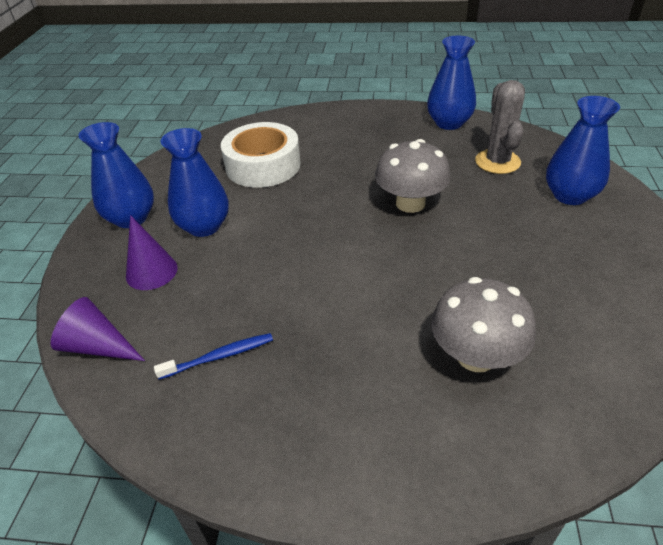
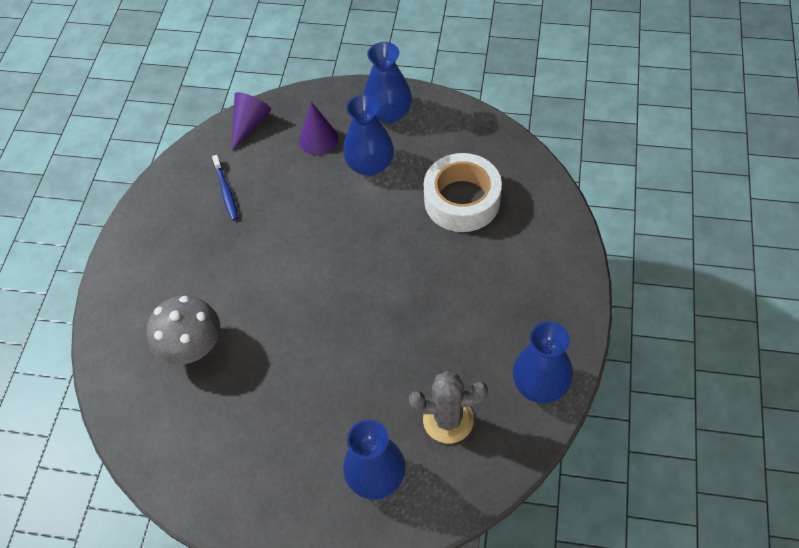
camera: 95 degrees right, 15 degrees up
(410, 203) = (382, 324): grey mushroom -> none

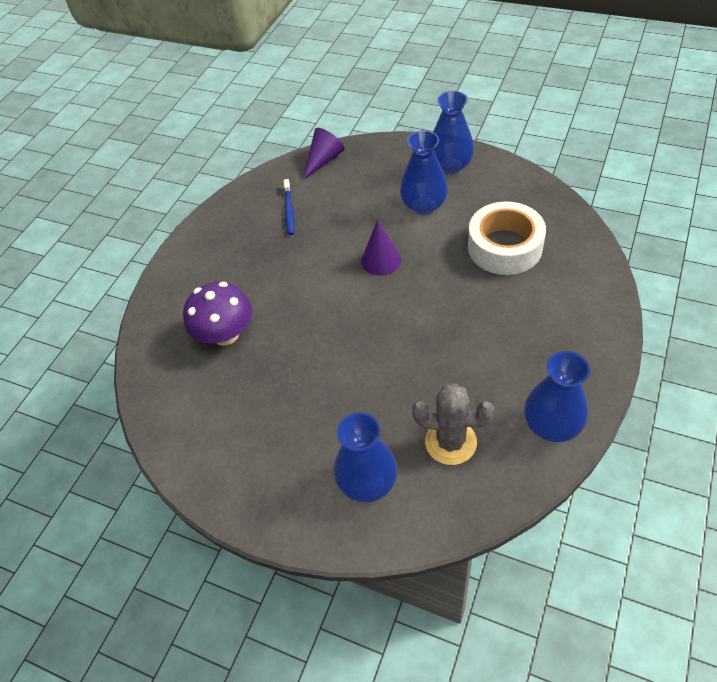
camera: 15 degrees right, 5 degrees down
(192, 346) = (225, 334): grey mushroom -> purple mushroom
(318, 139) = (381, 179): purple cone -> purple cone (381, 260)

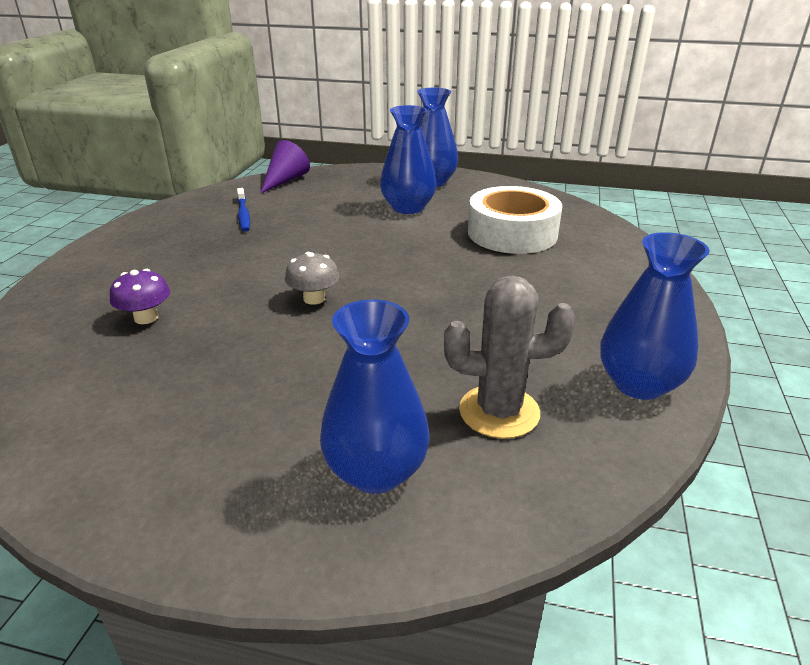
camera: 15 degrees left, 20 degrees down
(225, 334) = (146, 318): purple mushroom -> purple mushroom, size x0.58
(340, 321) = (314, 298): none -> grey mushroom
(381, 260) = (363, 247): purple cone -> none

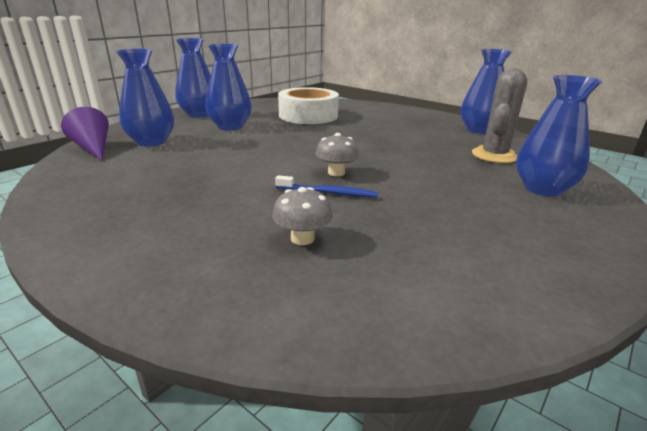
camera: 65 degrees left, 5 degrees down
(146, 318) = (302, 238): purple mushroom -> grey mushroom
(243, 214) = (138, 173): blue toothbrush -> blue toothbrush (328, 192)
(322, 193) = (151, 142): none -> blue vase

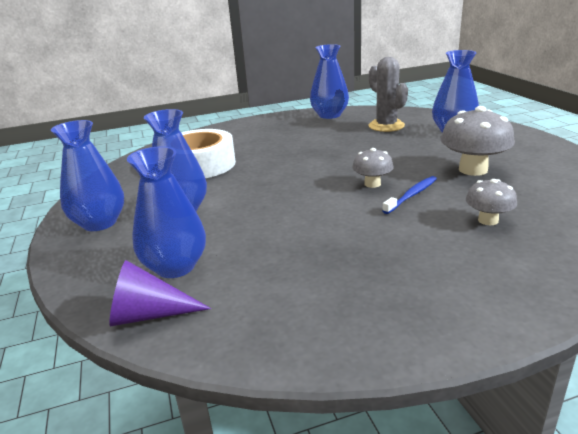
camera: 55 degrees left, 0 degrees up
(434, 214) = (473, 169): none -> grey mushroom

